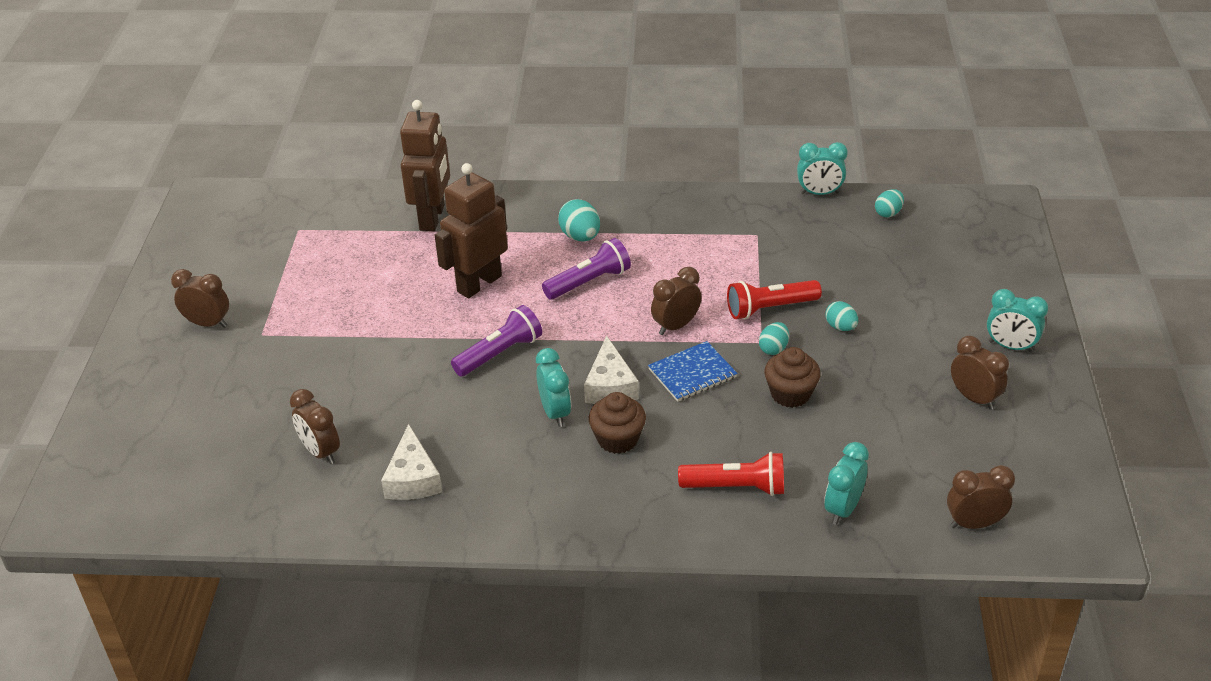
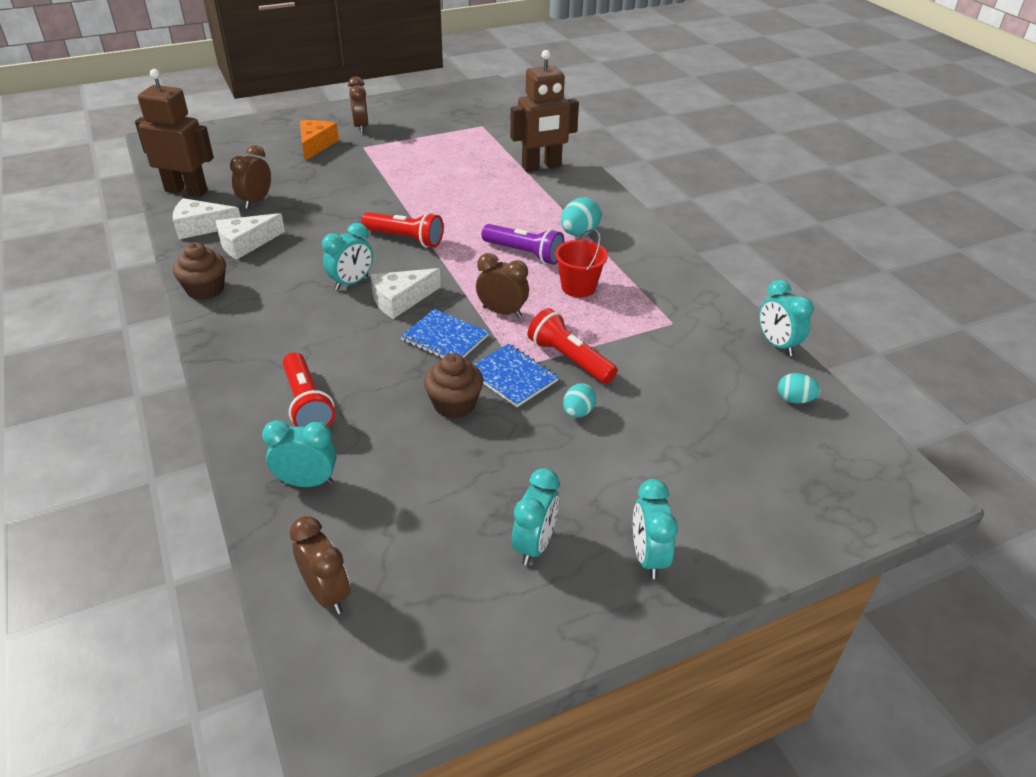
camera: 60 degrees right, 0 degrees up
(220, 372) = (316, 145): none -> orange cheese
(343, 510) = (201, 227): none -> white cheese
(479, 283) = (481, 207): brown robot -> brown robot (186, 191)
(500, 354) = (405, 239): purple flashlight -> red flashlight
(617, 439) = (336, 322): brown cupcake -> brown cupcake (205, 289)
(669, 268) = (578, 287): none -> red bucket
(773, 349) = (512, 377): turquoise egg -> blue notebook
(974, 398) = (534, 545): brown clock -> turquoise clock

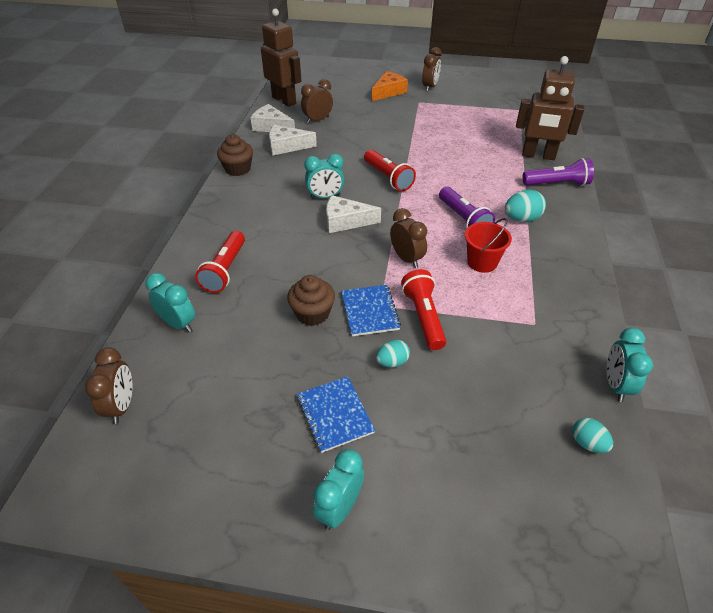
camera: 35 degrees right, 5 degrees up
(444, 338) = (349, 262): blue notebook -> blue notebook (334, 415)
(534, 545) = (270, 448): turquoise clock -> none
(583, 189) = (557, 184): none -> purple flashlight

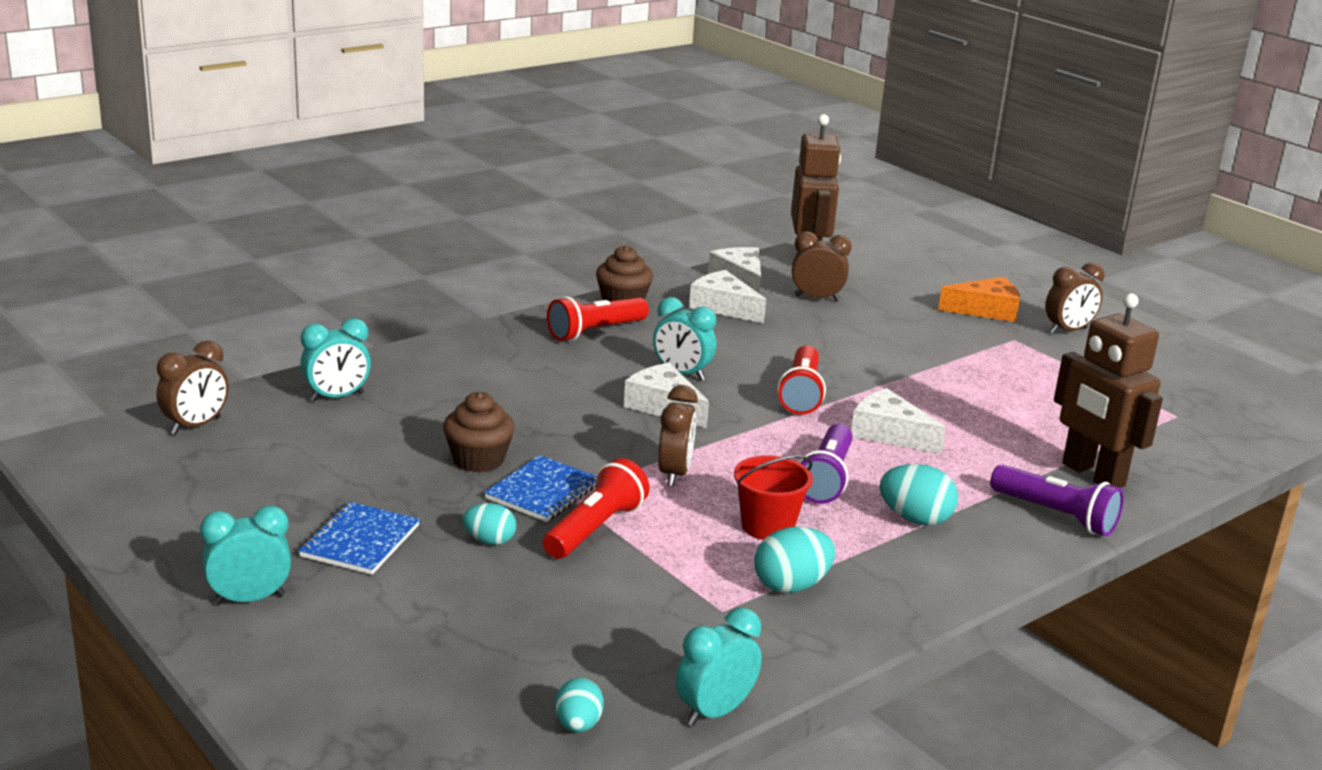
camera: 40 degrees right, 20 degrees down
(178, 323) = (337, 397): turquoise clock -> turquoise clock turned 75 degrees clockwise
(225, 270) = (452, 380): red flashlight -> red flashlight (595, 331)
(449, 179) = (889, 434): none -> white cheese
(536, 289) = (791, 586): none -> turquoise egg

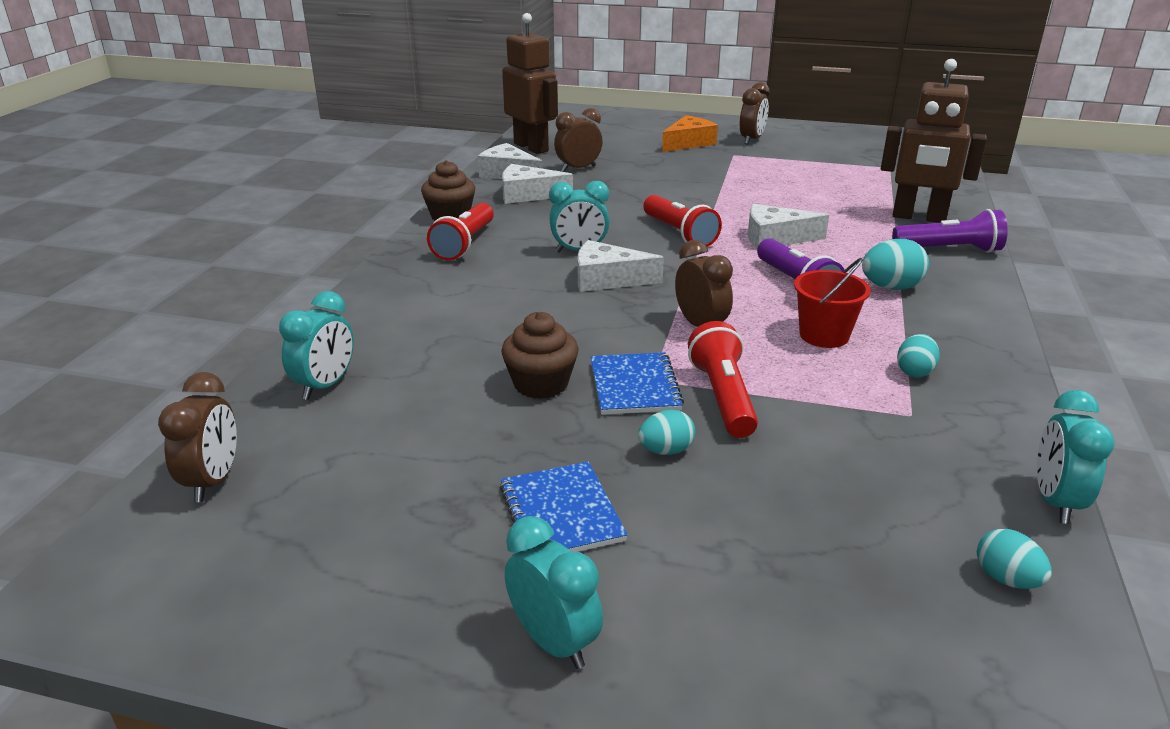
camera: 35 degrees left, 5 degrees up
(249, 599) = (553, 642): turquoise clock -> turquoise clock turned 105 degrees clockwise
(791, 586) = (914, 371): turquoise egg -> turquoise egg, size x0.66

